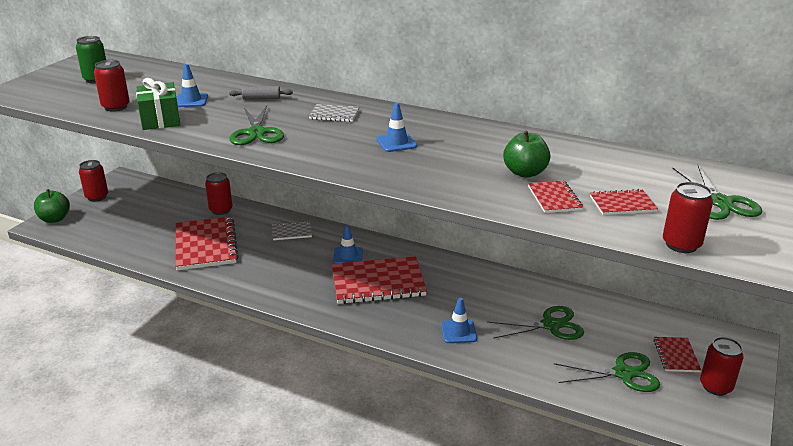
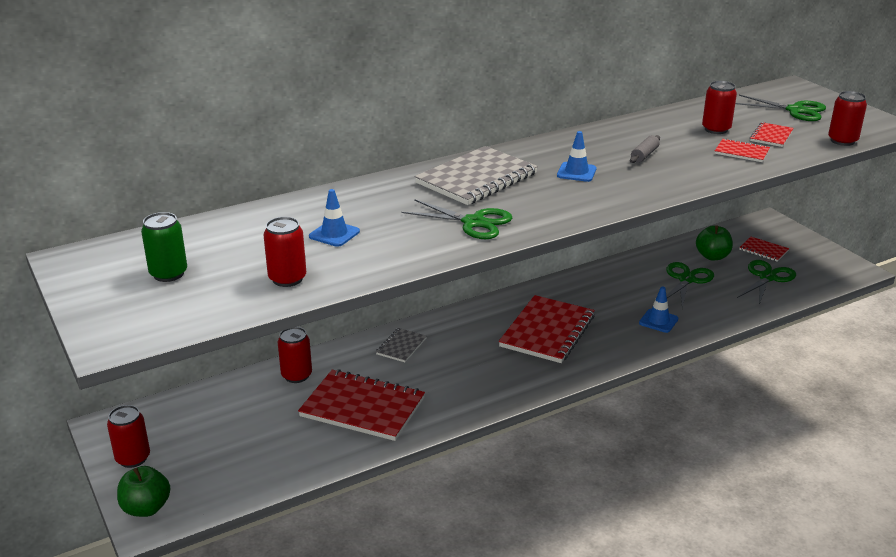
camera: 55 degrees left, 0 degrees up
(160, 120) = (367, 261): green gift -> none
(261, 98) = (384, 199): grey rolling pin -> grey rolling pin (644, 155)
(334, 114) = (476, 178): grey notebook -> grey notebook, size x2.05
(348, 256) = (485, 331): blue traffic cone -> none
(525, 173) = (689, 147): green apple -> green apple (712, 256)
(715, 386) = (806, 253): red can -> red can (716, 129)

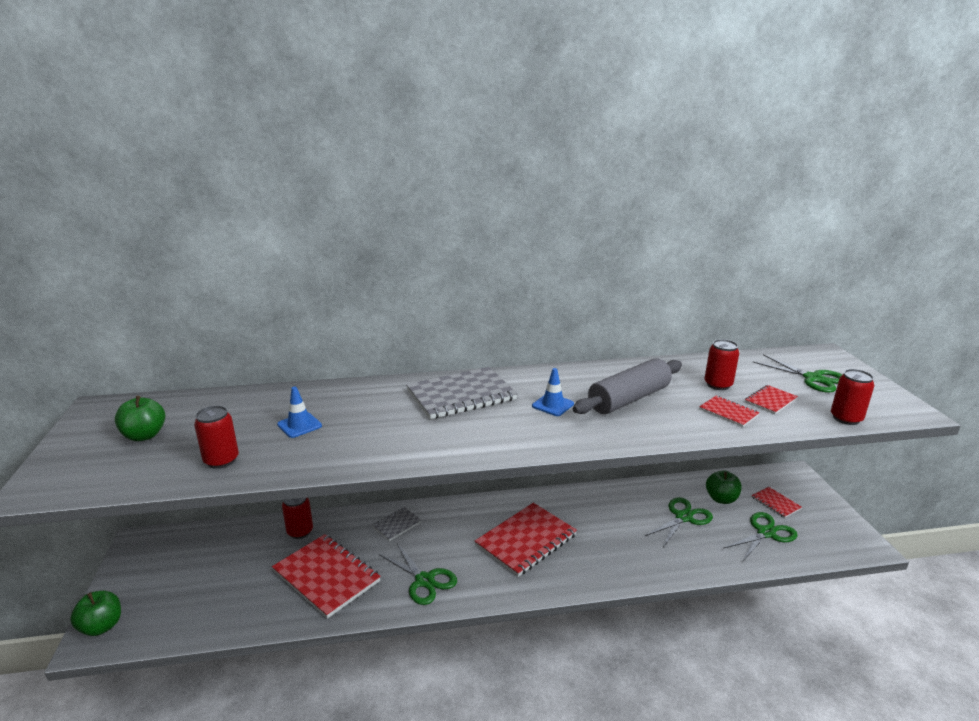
camera: 20 degrees right, 5 degrees down
(133, 458) = (131, 576): red can -> none
(168, 274) = (144, 435): green can -> green apple
(473, 222) = (420, 437): green scissors -> green scissors (424, 580)
(644, 155) = (629, 399): grey rolling pin -> grey rolling pin, size x2.32
(658, 321) = (633, 555): blue traffic cone -> none

